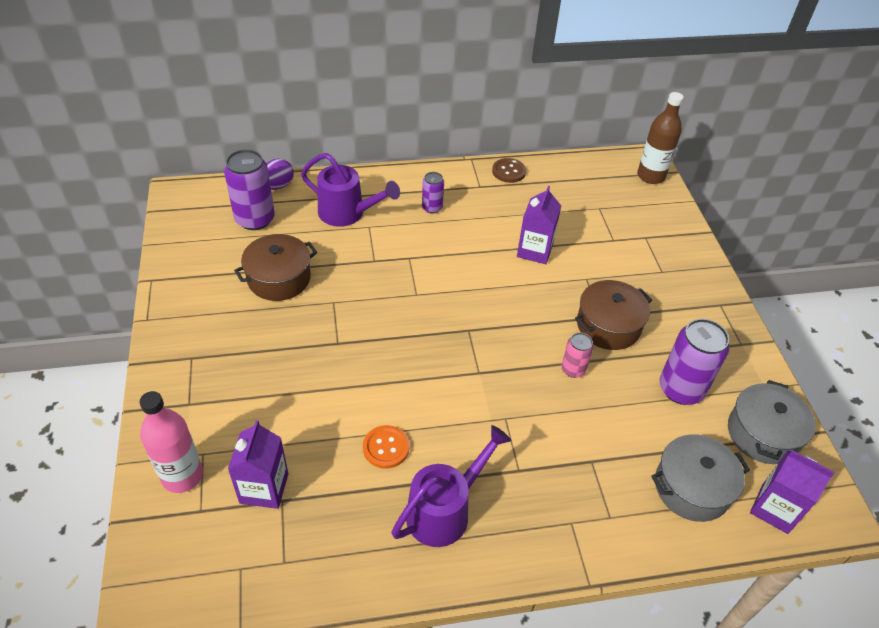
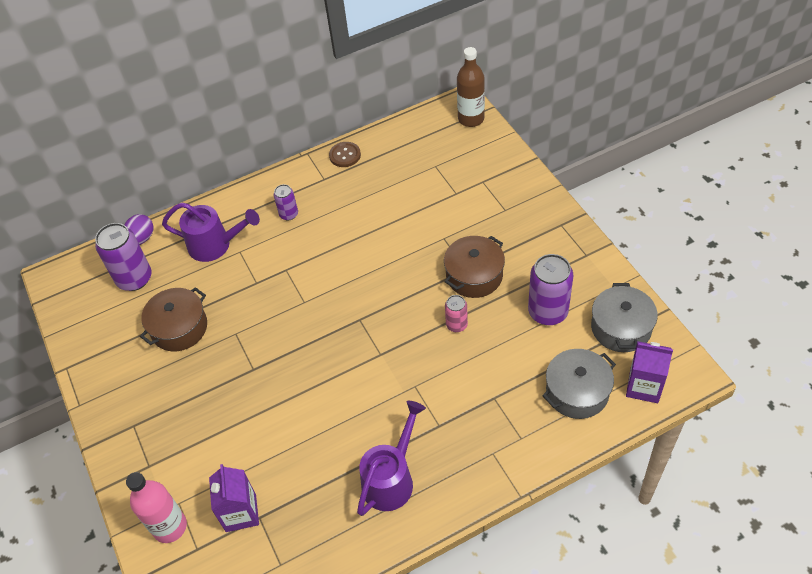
camera: 10 degrees left, 5 degrees up
(386, 448) = (326, 445): orange button -> none
(534, 250) = (392, 226): purple carton -> none

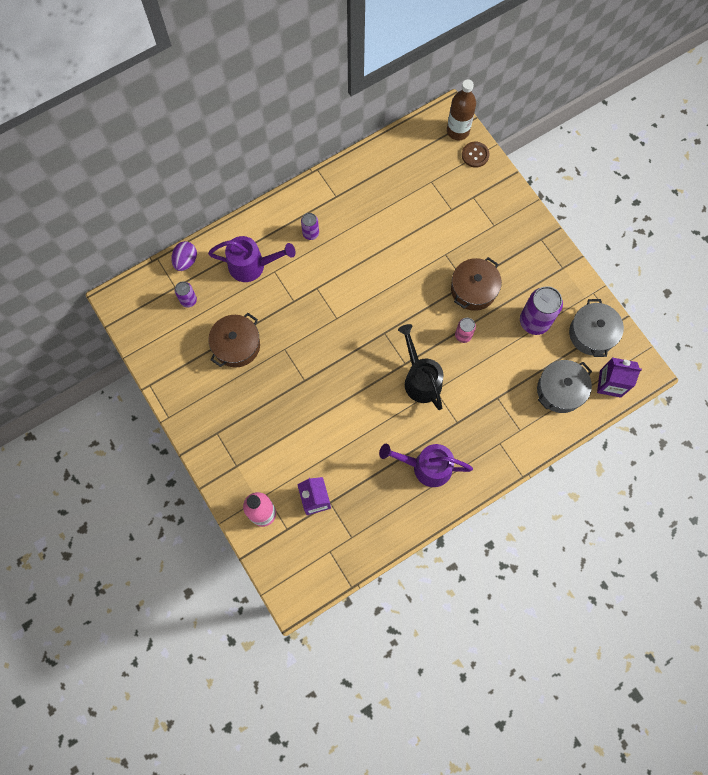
camera: 10 degrees left, 20 degrees up
(134, 279) = (188, 300): purple can -> purple can, size x0.54
(345, 155) = (351, 171): brown button -> brown button (475, 155)
(391, 478) = (426, 467): purple watering can -> purple watering can turned 105 degrees counterclockwise
(397, 372) = (420, 378): none -> black watering can

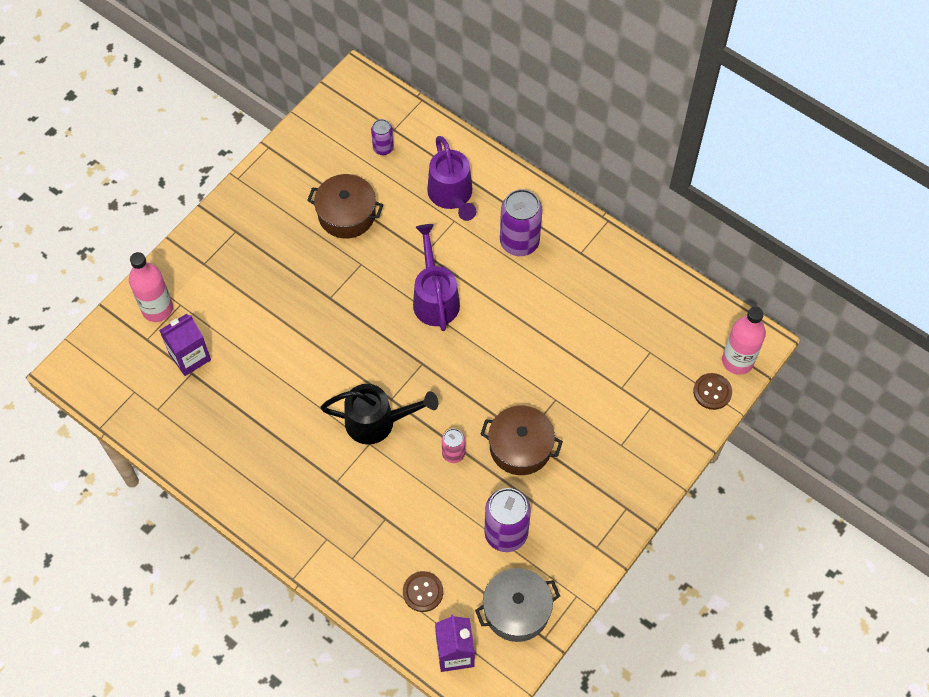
camera: 70 degrees right, 10 degrees down
(186, 261) = (430, 128): purple egg -> none
(310, 233) = (519, 242): purple can -> purple can, size x1.85
(420, 378) = (378, 422): black watering can -> black watering can turned 45 degrees clockwise
(426, 467) = (268, 463): purple watering can -> purple watering can (434, 297)
(458, 131) = (737, 361): brown bottle -> pink bottle
(560, 390) = (423, 592): grey pot -> brown button

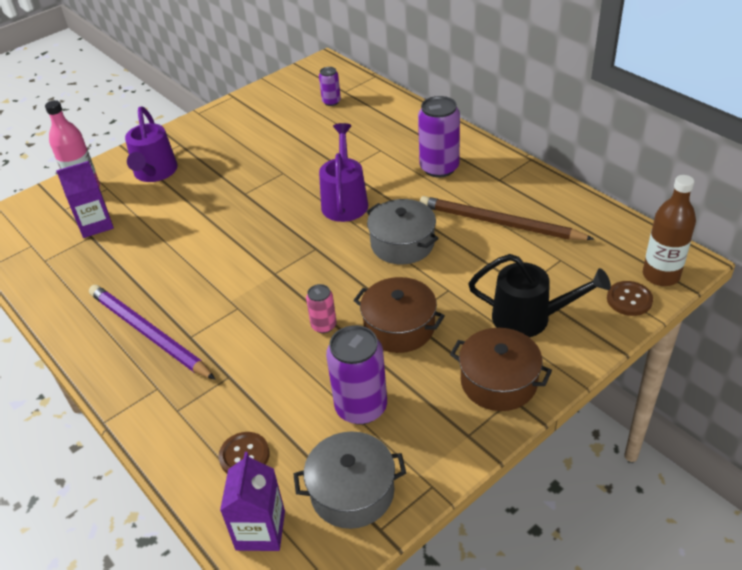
camera: 15 degrees right, 20 degrees down
(297, 483) = (149, 334): none -> purple pencil
(346, 214) = (283, 140): brown pot -> brown pot (498, 382)
(378, 422) = (253, 290): black watering can -> black watering can (530, 318)
(452, 196) = (383, 134): purple watering can -> purple watering can (155, 173)
(503, 348) = (402, 244): none -> grey pot
(590, 312) = (500, 223): none -> brown pencil
(737, 361) = (661, 275): pink bottle -> brown bottle

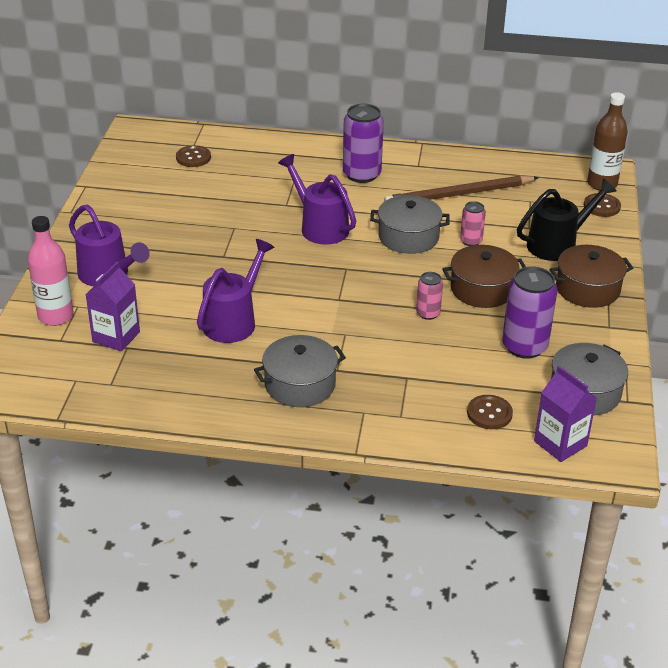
camera: 45 degrees left, 5 degrees down
(149, 334) = (300, 384): purple pencil -> grey pot
(180, 252) = (234, 320): none -> purple watering can
(331, 102) = (193, 158): purple can -> brown button
(451, 274) = (471, 241): none -> pink can

